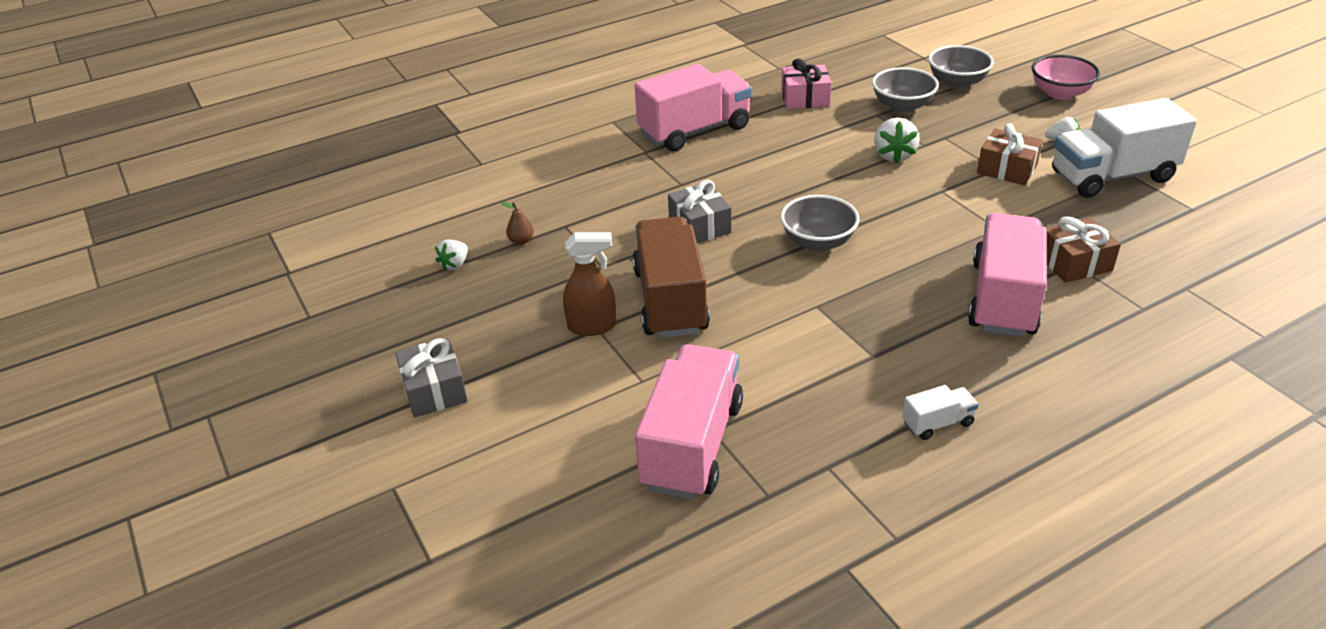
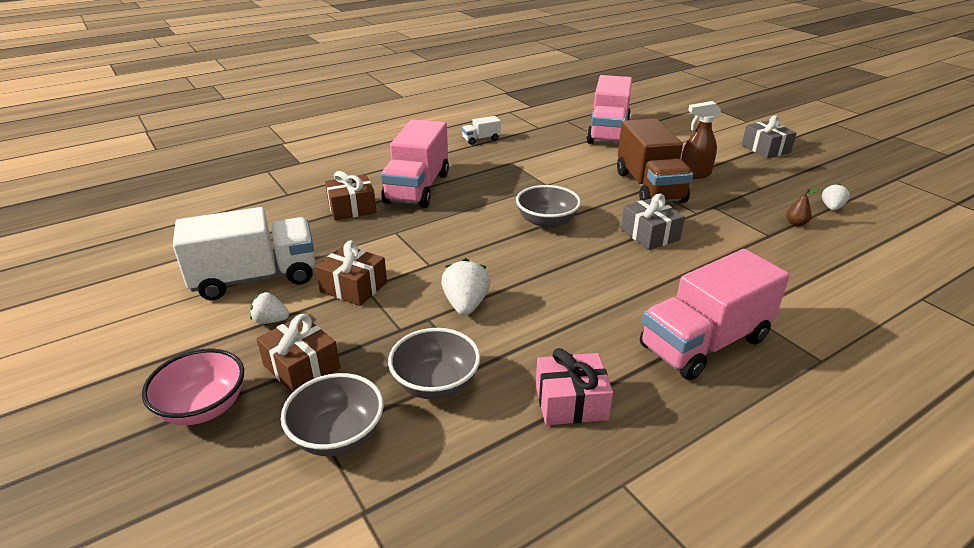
camera: 175 degrees right, 5 degrees down
(1009, 114) = (301, 367): none -> brown gift

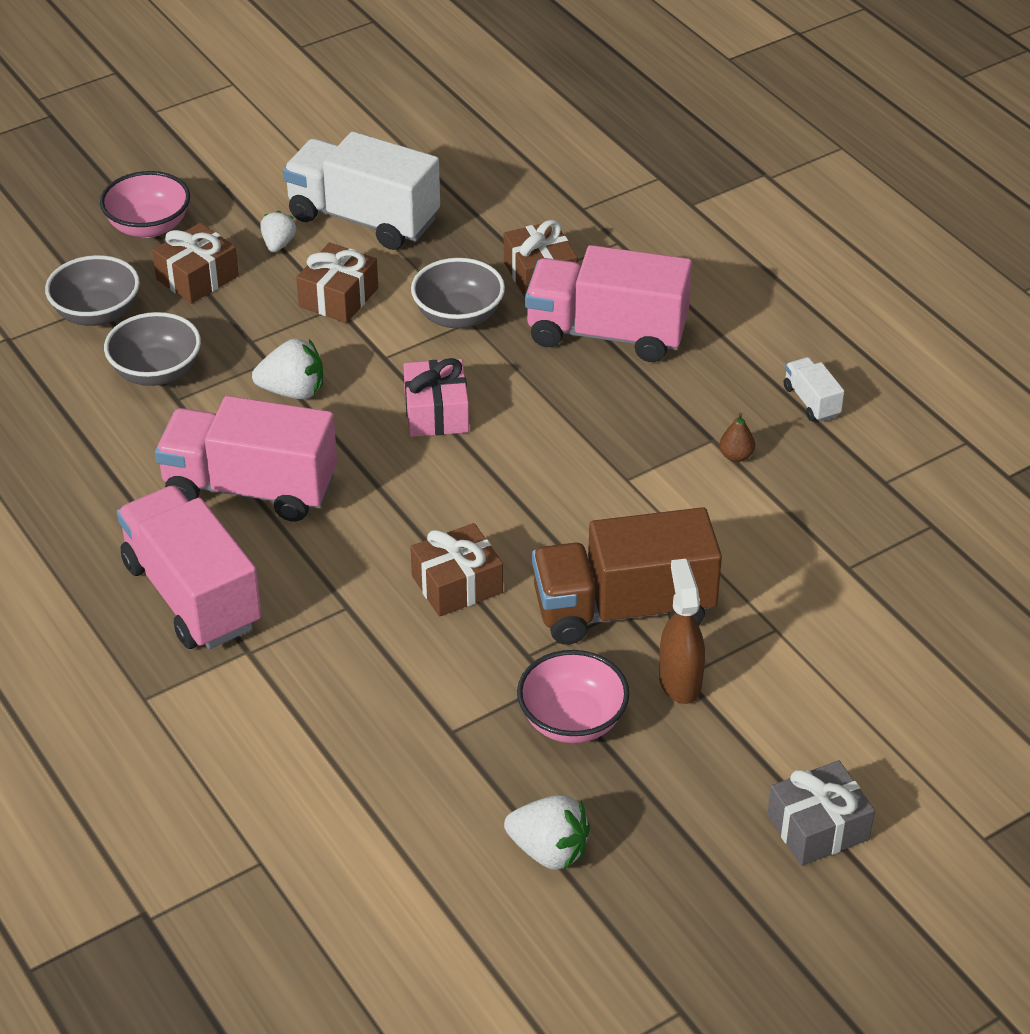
camera: 90 degrees right, 10 degrees up
(255, 278) = (363, 218): white truck -> white truck turned 135 degrees clockwise
(546, 222) = (496, 472): grey bowl -> grey bowl (458, 316)
(571, 402) = (112, 470): pink gift -> pink gift (436, 412)
(608, 133) = (872, 582): pink truck -> pink truck (250, 488)
(649, 234) = (457, 584): grey gift -> brown gift
(738, 201) = (572, 720): none -> pink bowl
(796, 224) = (489, 779): brown pear -> brown pear (736, 456)
(831, 207) = (549, 851): white strawberry -> white strawberry, size x1.58

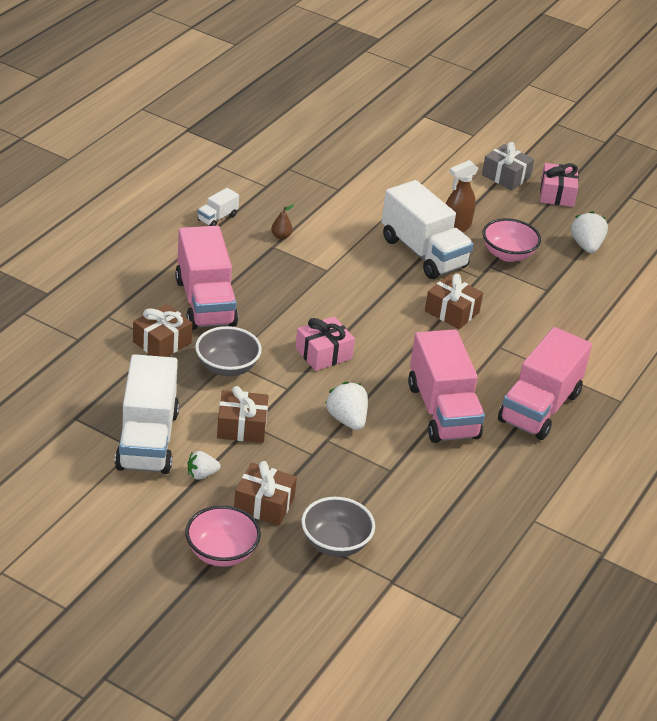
camera: 120 degrees left, 5 degrees down
(156, 372) = (373, 489): grey bowl -> none
(623, 609) = (423, 253): brown truck -> white truck
(731, 884) = (557, 194): none -> pink gift

